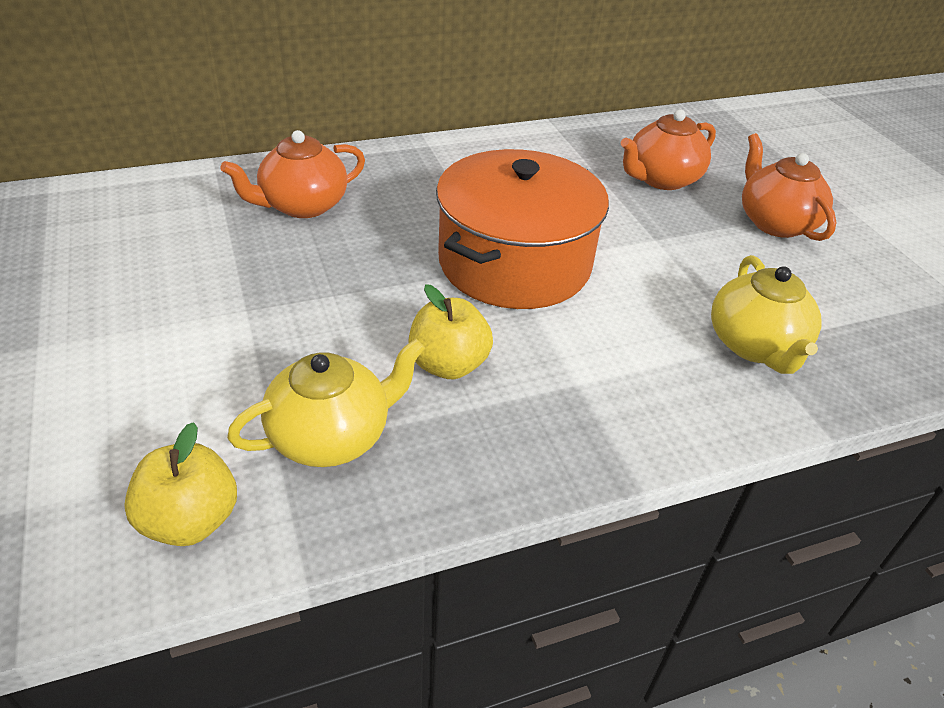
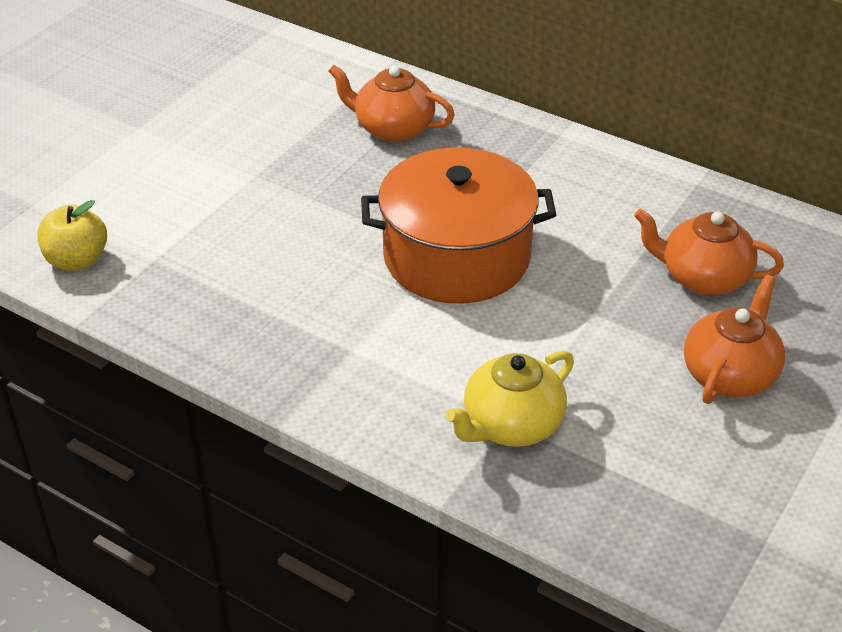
camera: 55 degrees right, 0 degrees up
(332, 436) = (187, 272): yellow teapot -> none
(448, 365) = (303, 284): yellow apple -> none

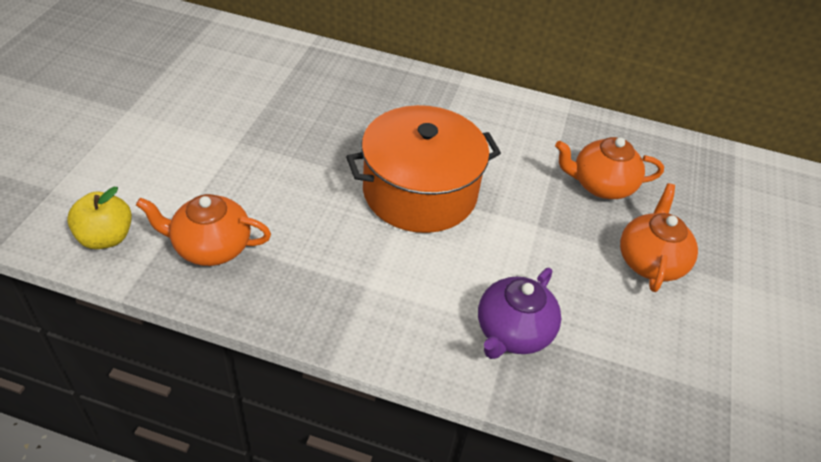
camera: 20 degrees left, 5 degrees up
(393, 128) = (335, 91): orange teapot -> orange teapot (211, 247)
(511, 425) = (512, 332): yellow teapot -> purple teapot

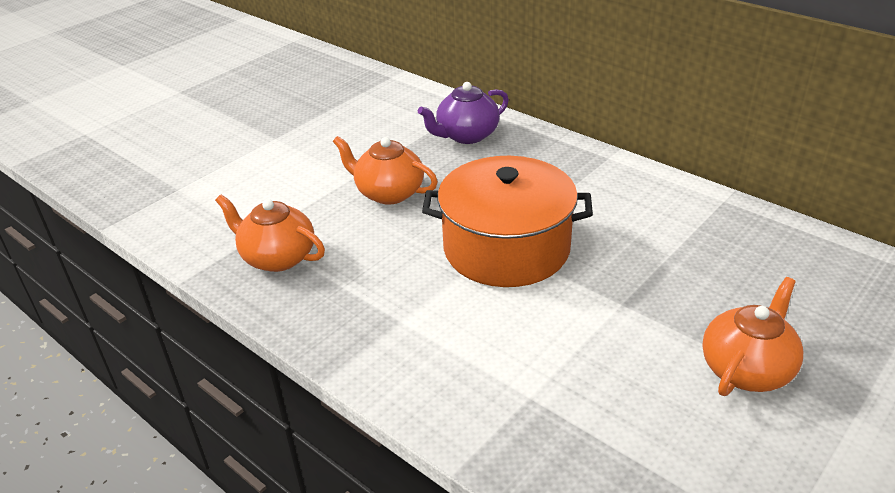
camera: 30 degrees right, 10 degrees down
(106, 237) = (196, 233): yellow apple -> none
(512, 332) = (531, 401): purple teapot -> purple teapot (466, 135)
(601, 185) = (725, 279): orange teapot -> orange teapot (388, 193)

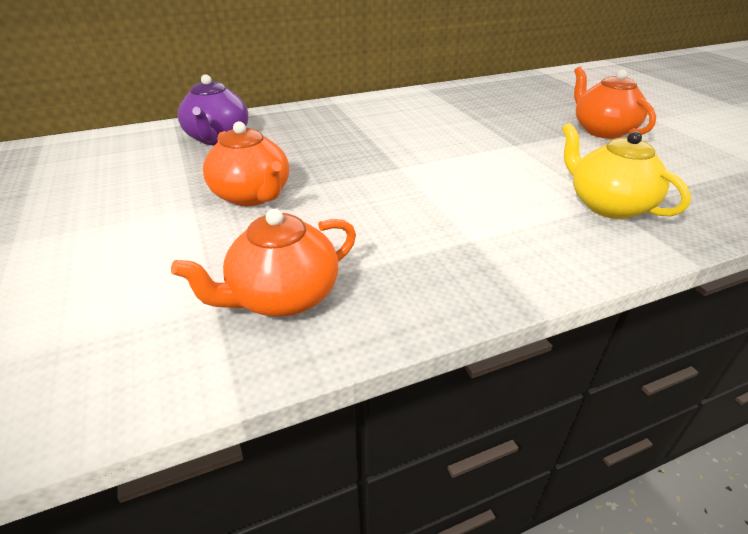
camera: 65 degrees left, 0 degrees up
(388, 193) = (252, 195): orange teapot -> orange teapot turned 90 degrees counterclockwise
(506, 248) = (408, 165): orange pot -> none
(530, 397) = (607, 205): none -> yellow teapot

